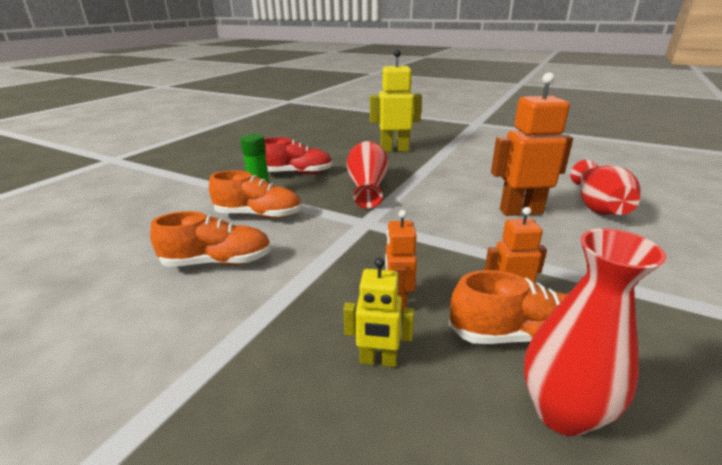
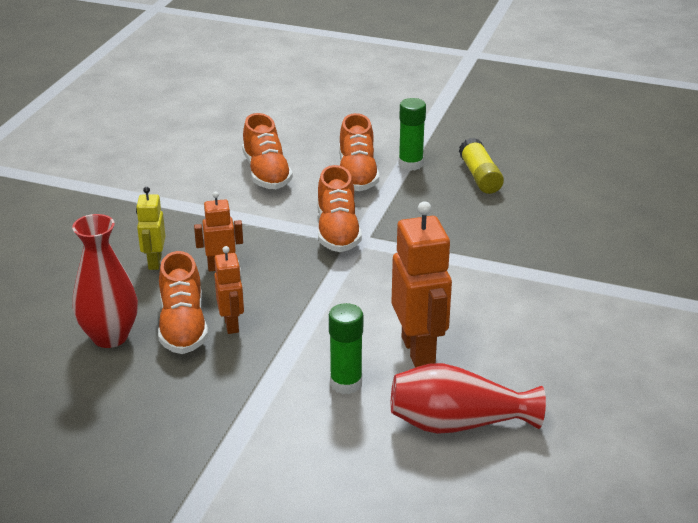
camera: 80 degrees right, 5 degrees up
(296, 173) = (480, 176): red shoe -> yellow glue stick
(350, 230) = (337, 231): none -> orange shoe
(367, 187) = (454, 232): red vase -> none
(394, 150) = (614, 243): yellow robot -> none
(575, 242) = (346, 383): none -> green glue stick

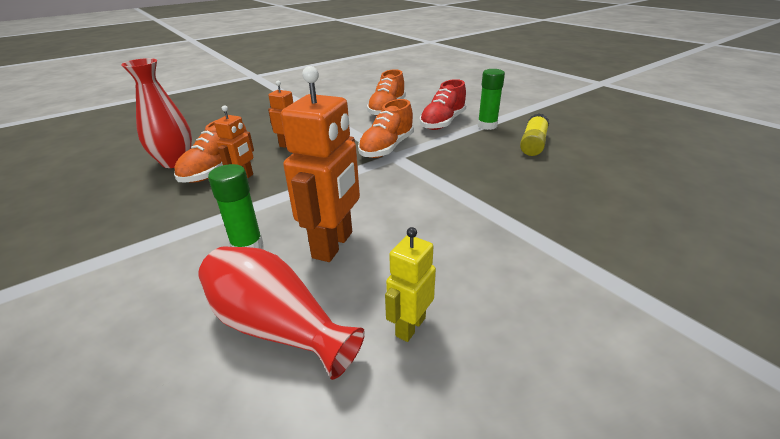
camera: 35 degrees right, 0 degrees up
(154, 262) = (260, 134): yellow robot -> yellow robot (410, 326)
(357, 174) = (442, 122): orange shoe -> red shoe

